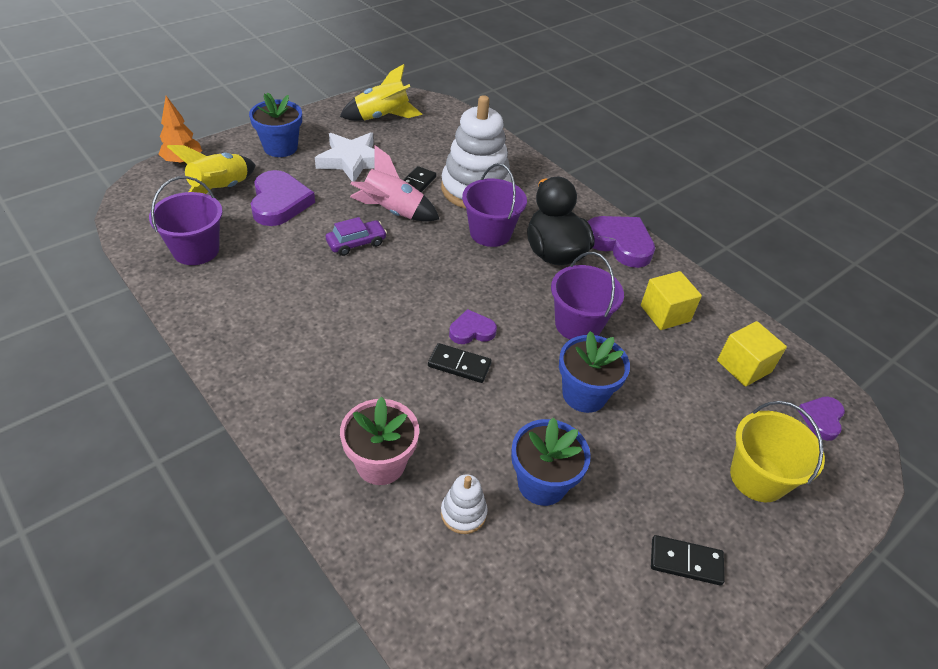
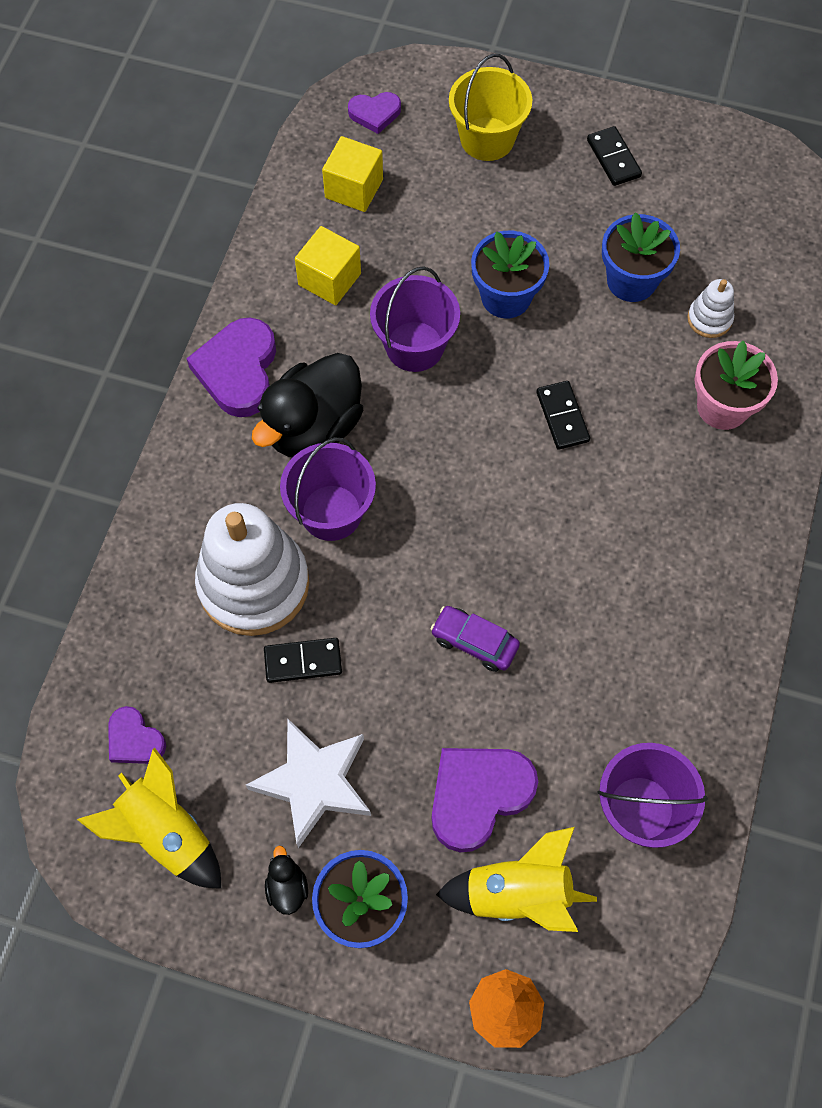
camera: 120 degrees left, 20 degrees up
(317, 134) = (287, 887): none -> black duck
(392, 212) = (383, 647): pink rocket -> none
(471, 331) = (508, 434): purple heart -> purple heart (134, 739)

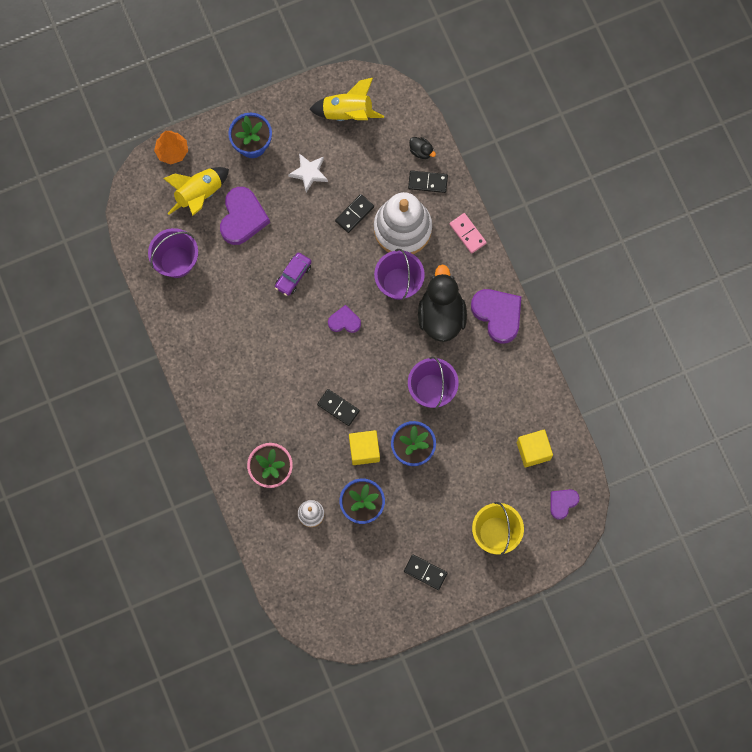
camera: 140 degrees right, 10 degrees up
(134, 739) = (391, 134): purple heart -> purple heart (344, 321)
(154, 621) = (427, 182): none -> black domino
(171, 504) = (467, 233): none -> pink domino
(287, 887) = (286, 129): black duck -> black duck (421, 151)
(314, 783) = (309, 173): white star -> white star, size x0.65
(329, 279) = (500, 393): yellow cube -> yellow cube (364, 450)
(474, 642) = (293, 276): purple car -> purple car turned 135 degrees clockwise

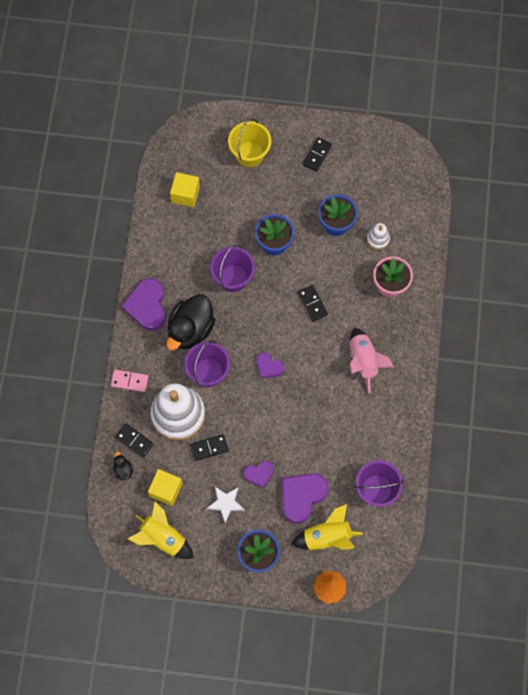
camera: 150 degrees left, 5 degrees down
(255, 378) = (363, 361): none -> pink rocket
(293, 276) = (288, 425): purple car -> none
(364, 450) = (311, 262): yellow cube -> yellow cube (166, 490)
(425, 572) = (317, 155): black domino -> black domino turned 60 degrees clockwise
(467, 233) = (129, 381): pink domino -> pink domino turned 75 degrees counterclockwise
(562, 503) = (188, 148): purple heart -> purple heart (259, 474)

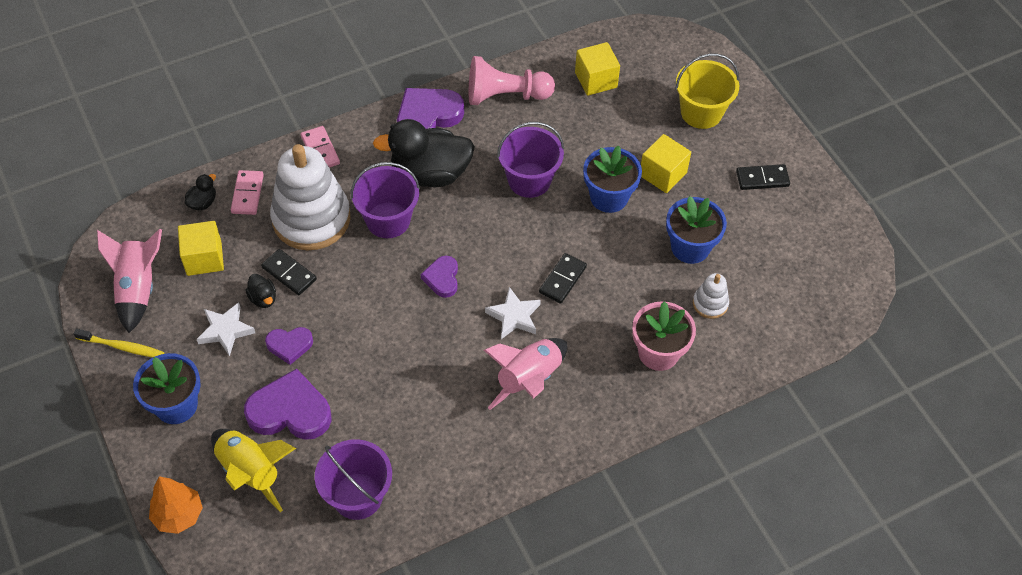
camera: 55 degrees right, 15 degrees down
(134, 441) = (247, 194): black domino -> pink domino
(162, 252) = (505, 96): none -> pink pawn
(162, 538) = (138, 288): yellow rocket -> pink rocket
(199, 566) = (122, 347): none -> yellow toothbrush
(217, 471) = (263, 298): none -> black duck
(259, 474) = (289, 345): purple heart -> purple heart turned 45 degrees counterclockwise
(278, 204) = (662, 174): none -> yellow cube
(319, 344) = (514, 316): none -> white star

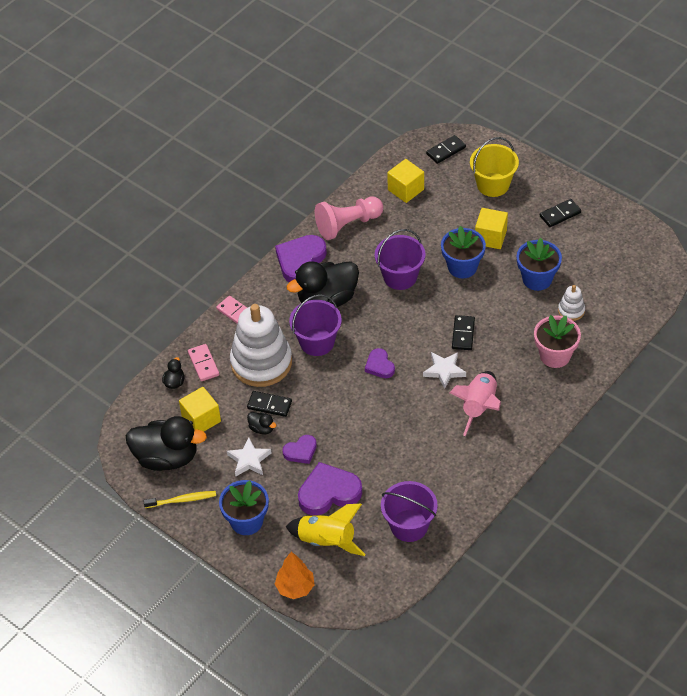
camera: 20 degrees left, 5 degrees down
(138, 288) = (166, 458): pink rocket -> black duck
(668, 52) = (446, 151): none -> black domino

